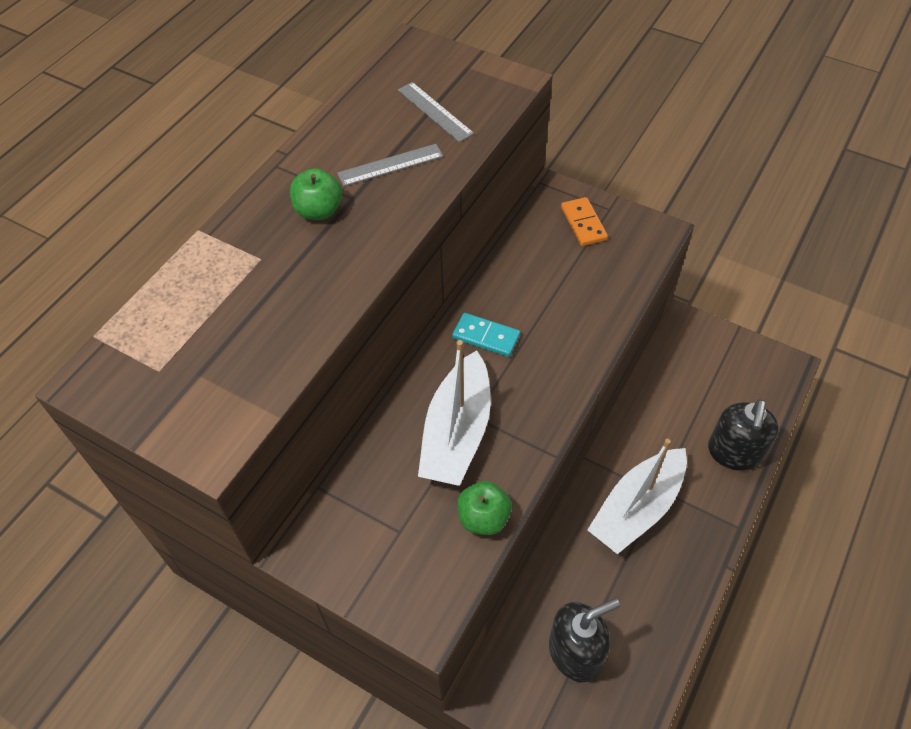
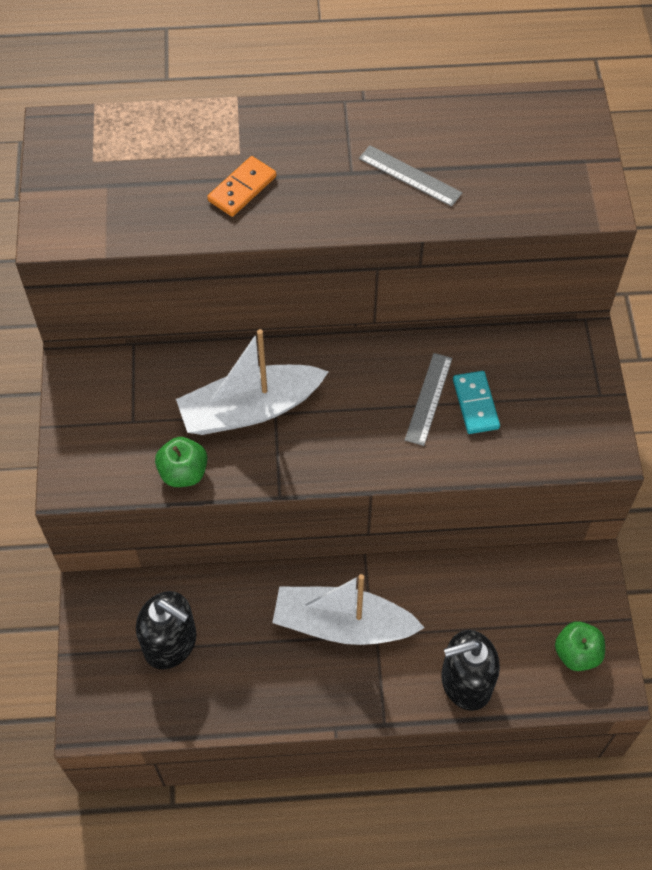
camera: 55 degrees right, 5 degrees up
(319, 211) = (318, 159): green apple -> green apple (577, 653)
(435, 111) = (503, 169): grey ruler -> grey ruler (428, 398)
(486, 336) = (364, 376): turquoise domino -> turquoise domino (475, 404)
(583, 223) = (561, 382): orange domino -> orange domino (242, 188)

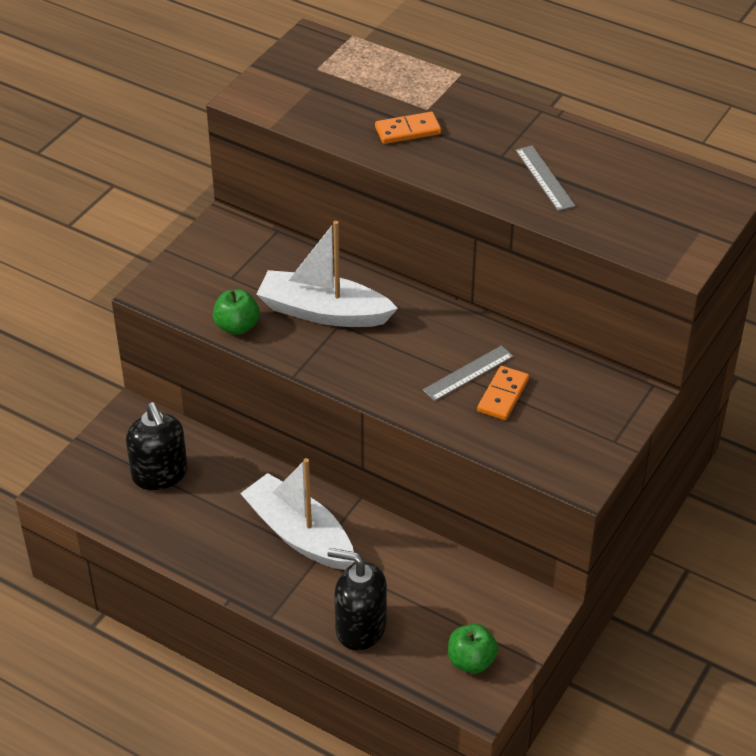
camera: 35 degrees right, 15 degrees down
(475, 404) = (503, 395): turquoise domino -> orange domino

